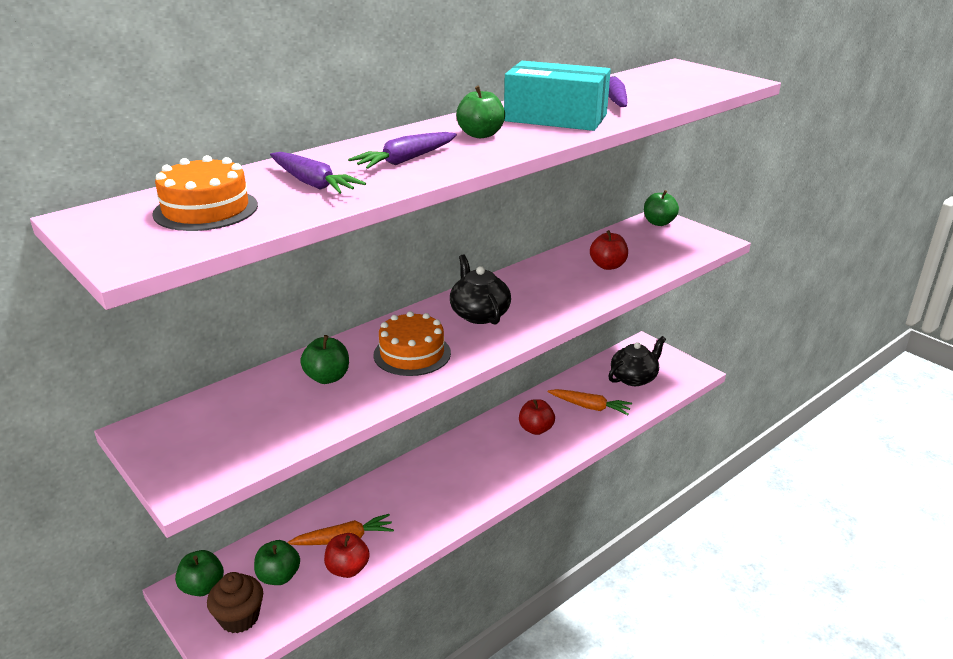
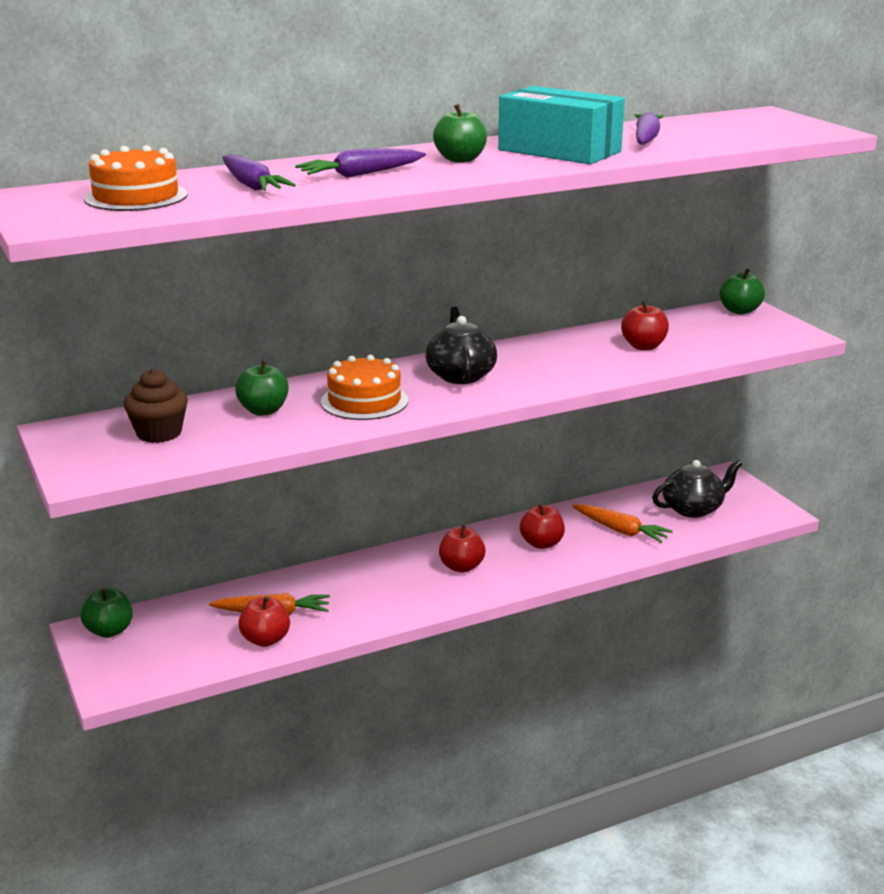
camera: 15 degrees right, 5 degrees down
(239, 618) = (136, 662): brown cupcake -> brown cupcake (159, 433)
(279, 576) = (190, 634): green apple -> none
(482, 463) = (461, 567): none -> red apple

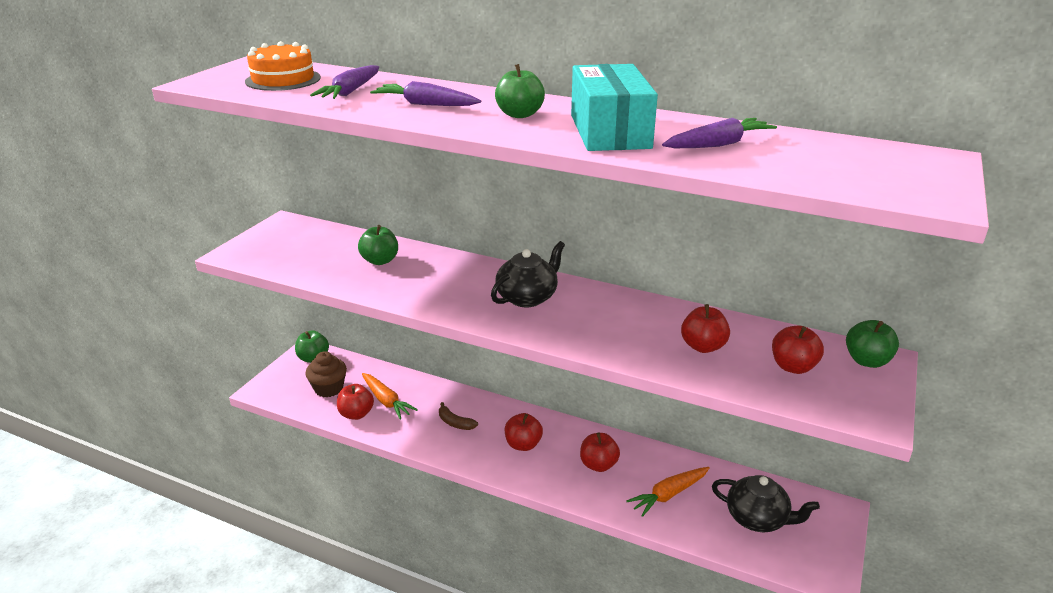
camera: 50 degrees right, 5 degrees up
(159, 433) = (311, 247): brown cupcake -> brown cupcake (329, 388)
(364, 401) = (437, 284): orange cake -> none
(374, 588) = (455, 423): none -> brown banana
(620, 530) = (669, 495): orange carrot -> orange carrot turned 60 degrees clockwise
(713, 332) = (793, 367): none -> red apple

